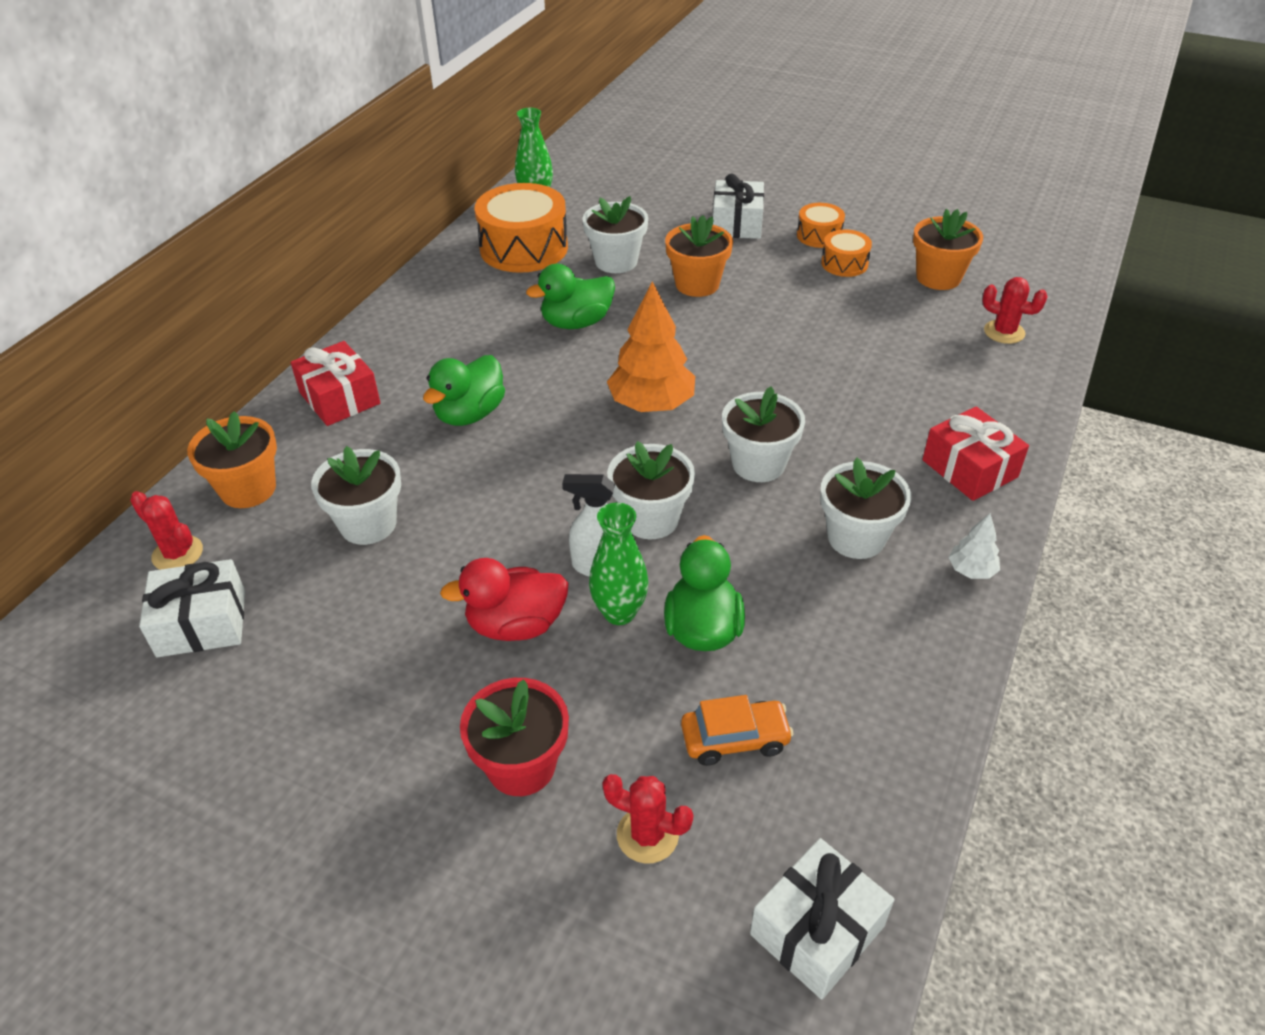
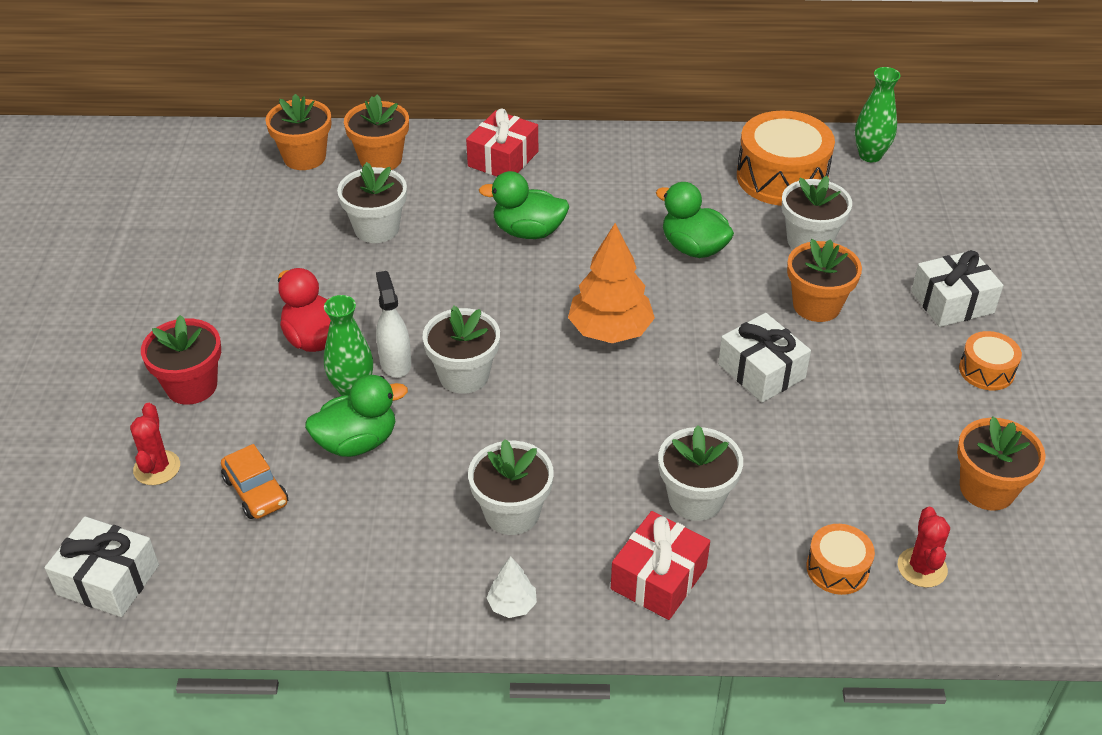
camera: 65 degrees right, 0 degrees up
(177, 554) = (304, 157): red cactus -> orange flower pot
(202, 623) = (250, 195): white gift -> white gift (761, 371)
(758, 464) = (572, 422): white flower pot -> white flower pot (695, 499)
(844, 263) = (948, 404): orange drum -> orange drum (837, 568)

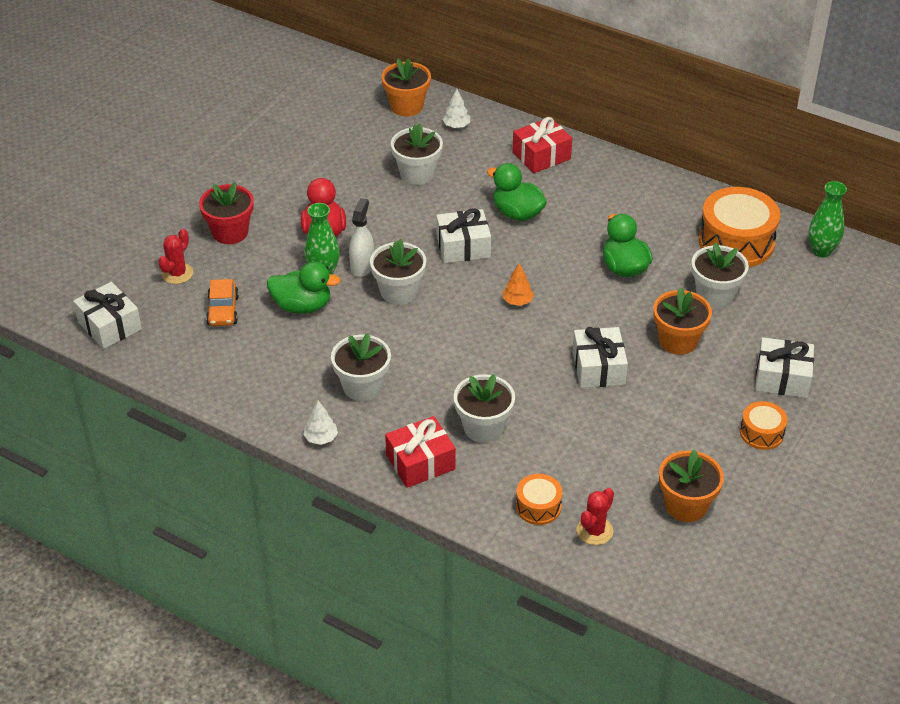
camera: 30 degrees right, 0 degrees up
(380, 159) = (456, 126): orange flower pot -> white tree
(497, 292) = (463, 247): none -> white gift
(610, 331) = (517, 301): orange tree -> orange tree, size x0.49

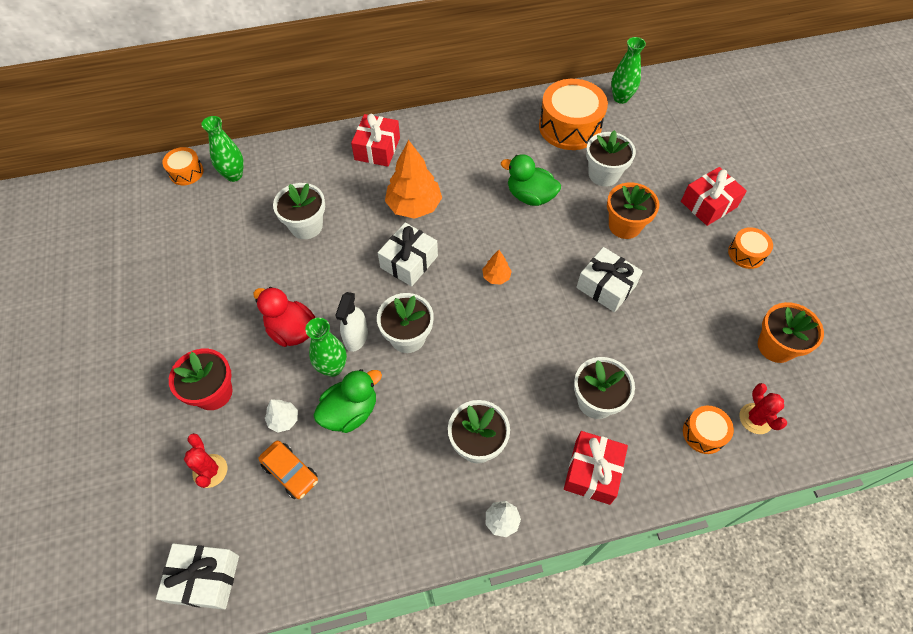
camera: 45 degrees left, 15 degrees up
(362, 266) = (356, 337): white spray bottle -> white spray bottle turned 135 degrees counterclockwise
(375, 83) = (186, 172): none -> orange drum
(406, 106) = (234, 175): orange flower pot -> green vase
(456, 126) = (290, 166): white tree -> white tree (283, 419)
(517, 213) = (414, 206): green duck -> orange tree
(782, 378) = (708, 204): white gift -> red gift

